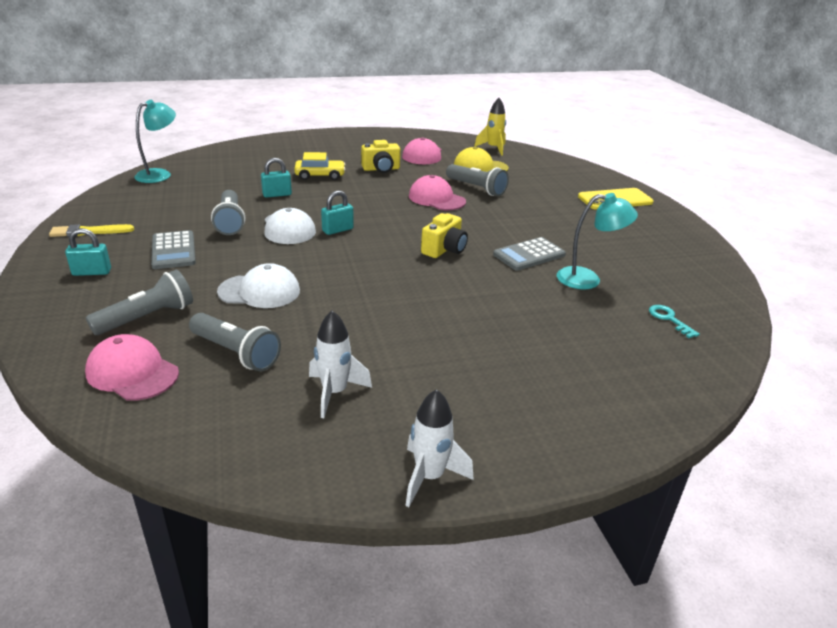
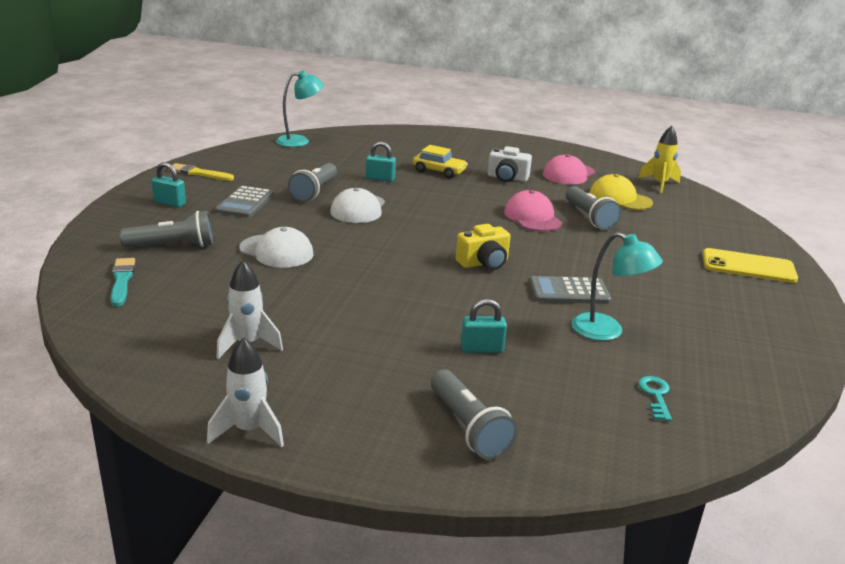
camera: 30 degrees right, 5 degrees down
(132, 372) = (122, 280): pink cap -> turquoise brush
(236, 353) = (207, 291): grey flashlight -> grey flashlight (469, 427)
(337, 230) = (400, 221): turquoise padlock -> turquoise padlock (482, 349)
(381, 169) = (507, 178): yellow camera -> white camera

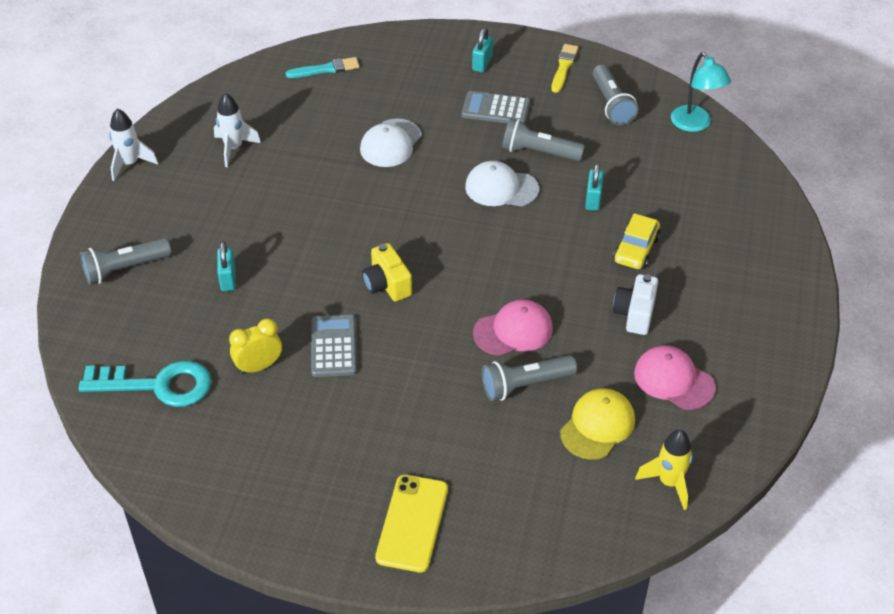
camera: 90 degrees right, 20 degrees up
(173, 246) = (391, 83): grey flashlight -> grey flashlight (612, 104)
(607, 331) = (258, 366): turquoise lamp -> yellow clock
(655, 395) = (158, 385): turquoise key -> turquoise key, size x2.19

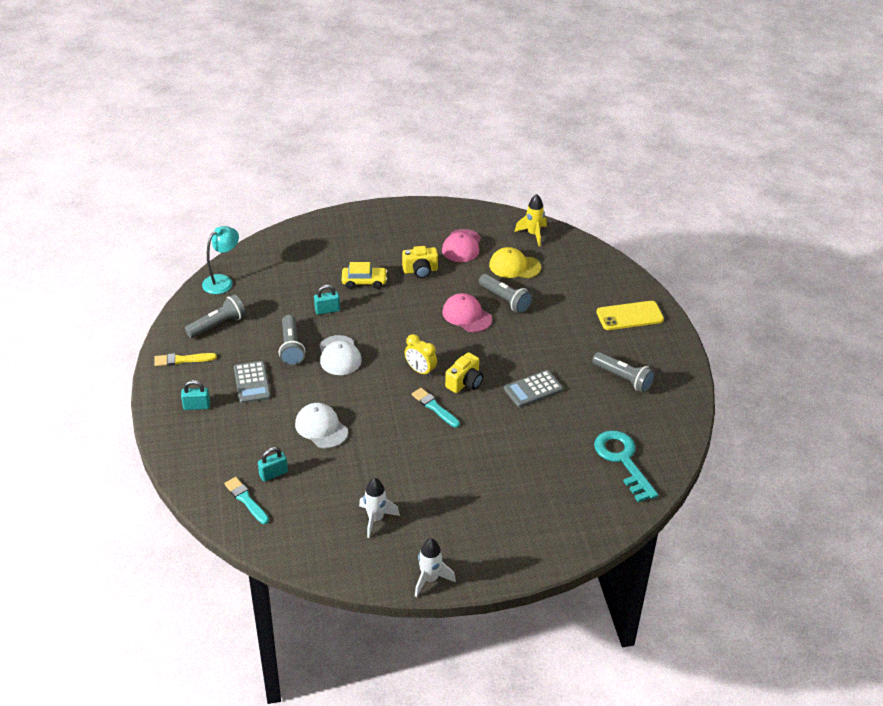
camera: 115 degrees left, 5 degrees down
(125, 269) = (540, 526): grey flashlight -> grey flashlight (623, 378)
(228, 279) = (511, 464): turquoise padlock -> turquoise padlock (273, 474)
(258, 366) = (573, 418): yellow clock -> yellow clock (420, 371)
(362, 243) = (434, 407): none -> turquoise brush
(390, 143) = (321, 428): white cap -> white cap turned 135 degrees counterclockwise
(635, 314) = (420, 270): white camera -> yellow camera

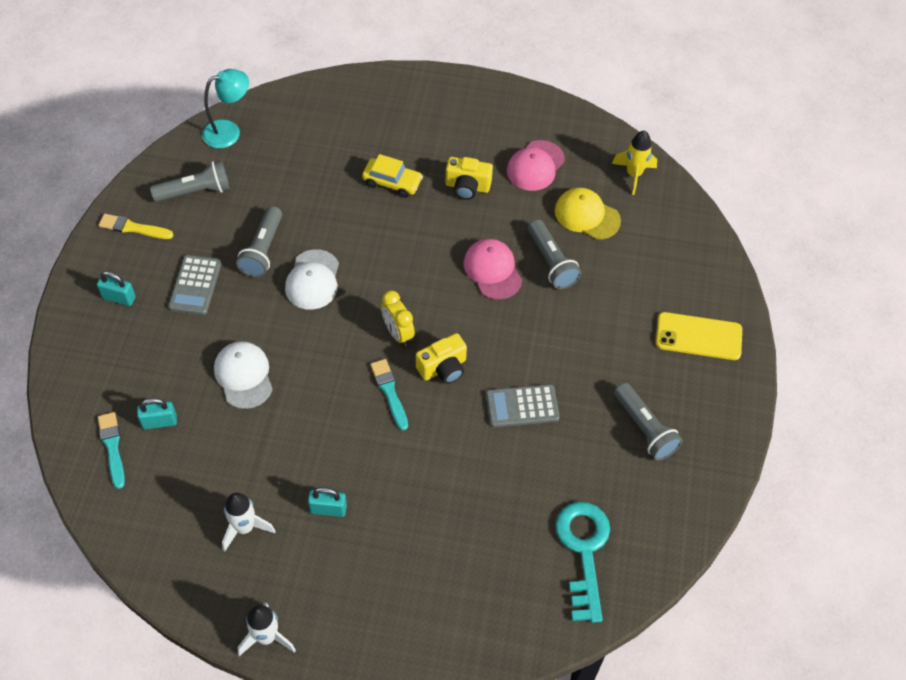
camera: 20 degrees right, 15 degrees up
(327, 310) = (329, 210): turquoise padlock -> turquoise padlock (328, 509)

